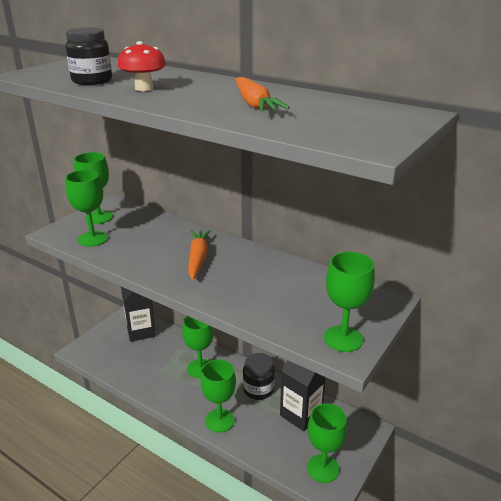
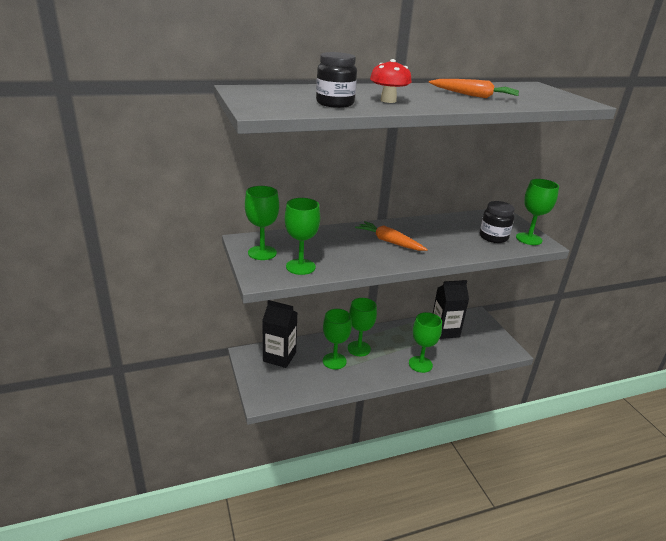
camera: 55 degrees left, 0 degrees up
(258, 389) = (407, 335): black jar -> black jar (493, 237)
(323, 468) = (494, 345): green goblet -> green goblet (334, 361)

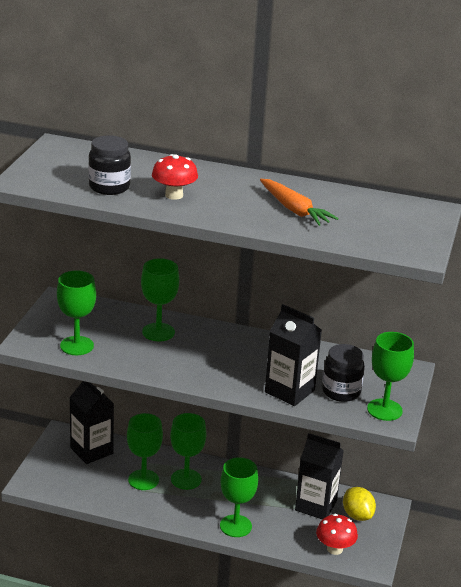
camera: 35 degrees right, 0 degrees up
(262, 253) = (60, 318): green goblet -> green goblet (158, 332)
(389, 242) = (206, 353): orange carrot -> none
(469, 247) = (289, 391): none -> black carton
(470, 326) = (357, 515): none -> yellow lemon
(484, 351) = (334, 549): none -> red mushroom

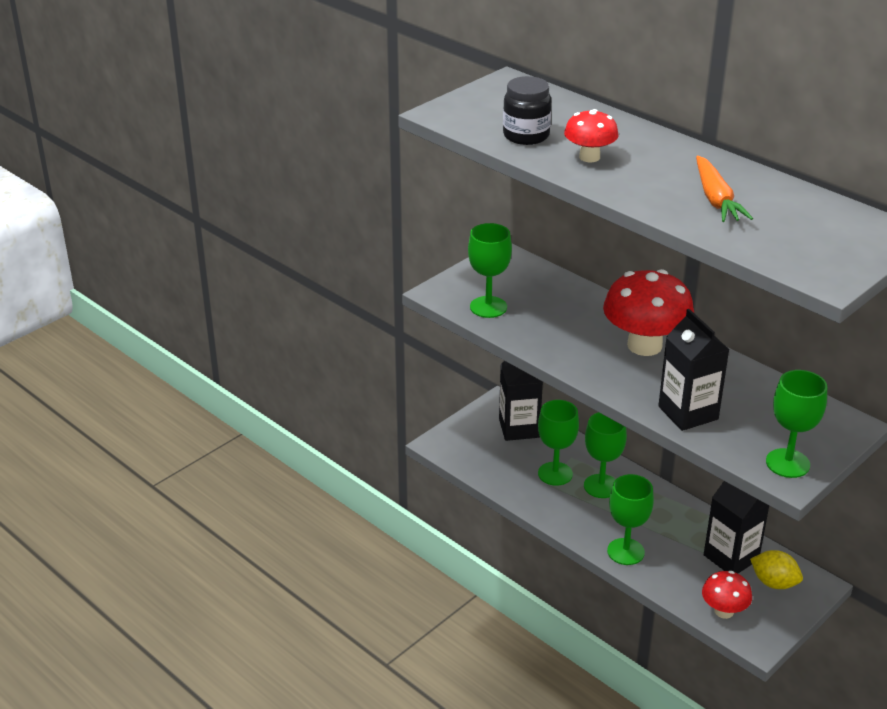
camera: 30 degrees right, 5 degrees up
(158, 332) = (584, 313): green goblet -> none
(222, 347) = (644, 345): none -> red mushroom
(341, 392) = (749, 429): black jar -> none
(357, 515) = (774, 583): yellow lemon -> yellow lemon turned 60 degrees counterclockwise

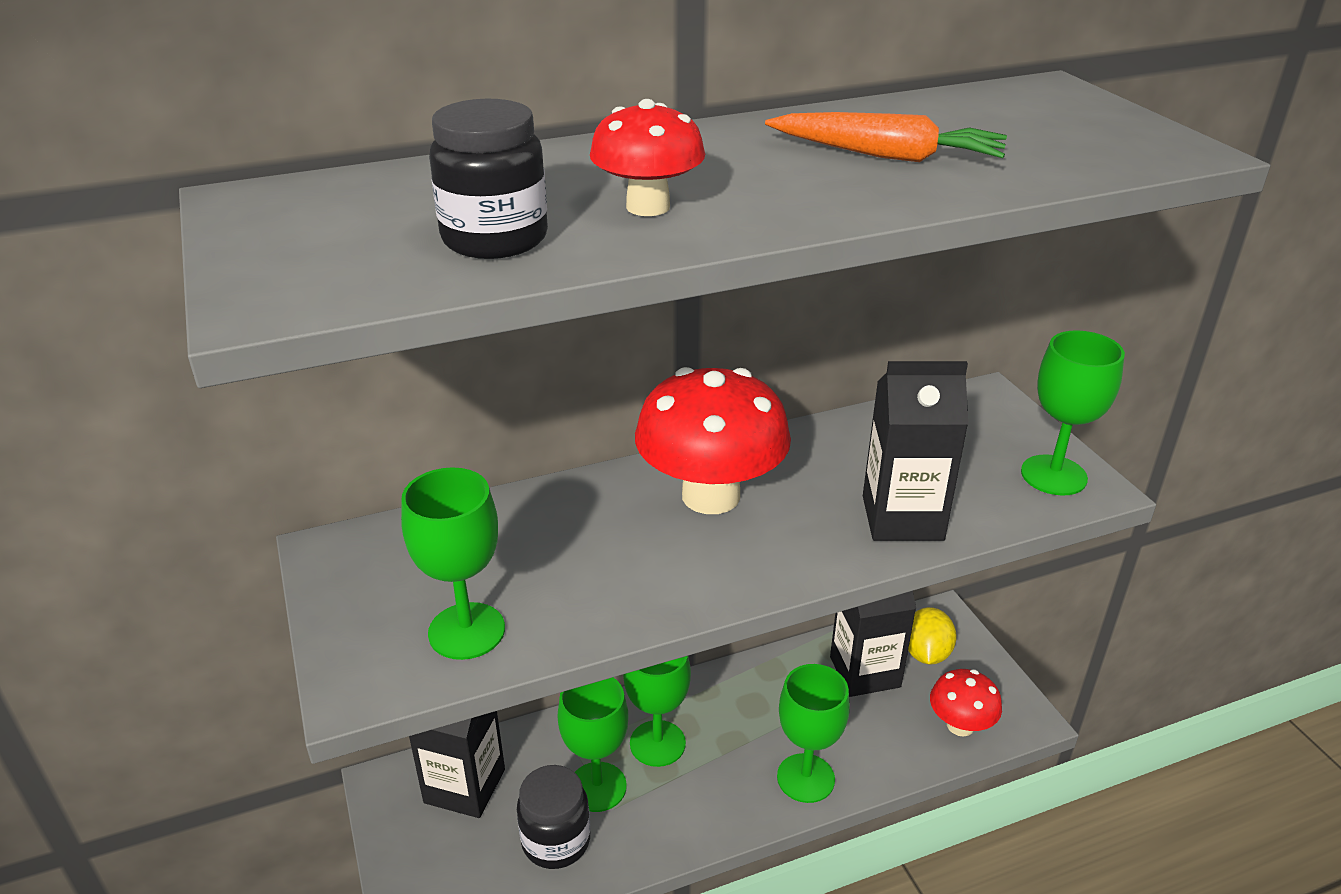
camera: 65 degrees left, 0 degrees up
(512, 471) = (556, 841): none -> black jar
(774, 583) = (926, 653): yellow lemon -> yellow lemon turned 45 degrees counterclockwise

